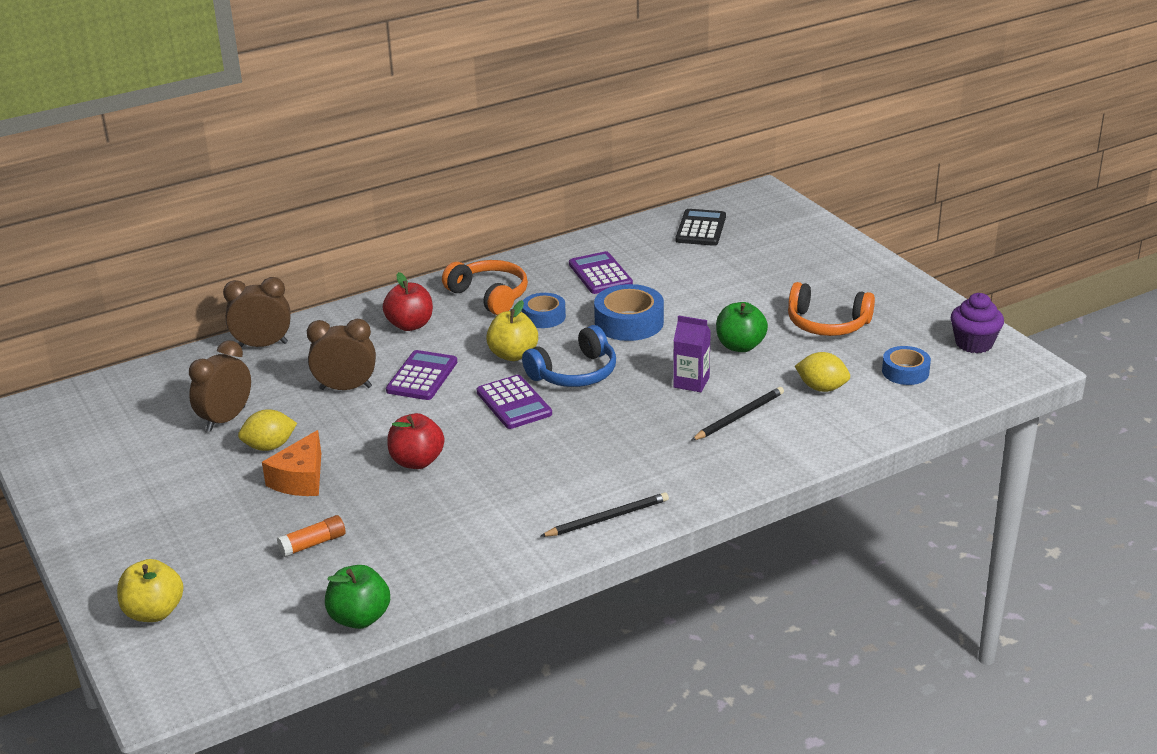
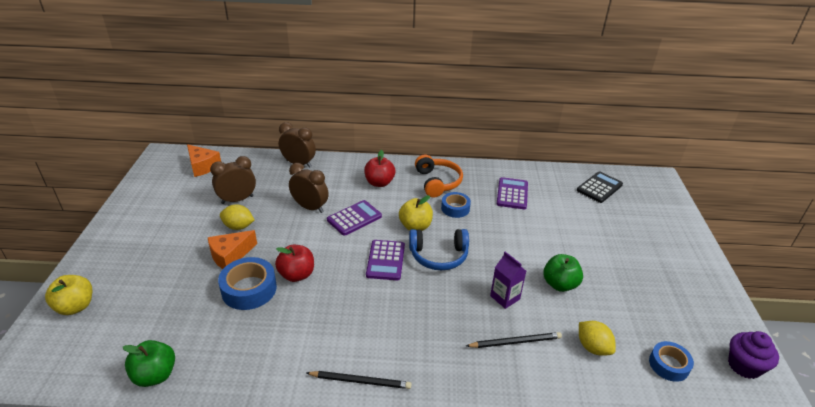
camera: 30 degrees right, 5 degrees up
(112, 402) = (202, 166): none -> orange cheese
(313, 544) = (190, 304): orange glue stick -> none
(629, 322) = (502, 234): blue tape -> blue tape (249, 289)
(827, 324) = (635, 294): orange headphones -> none

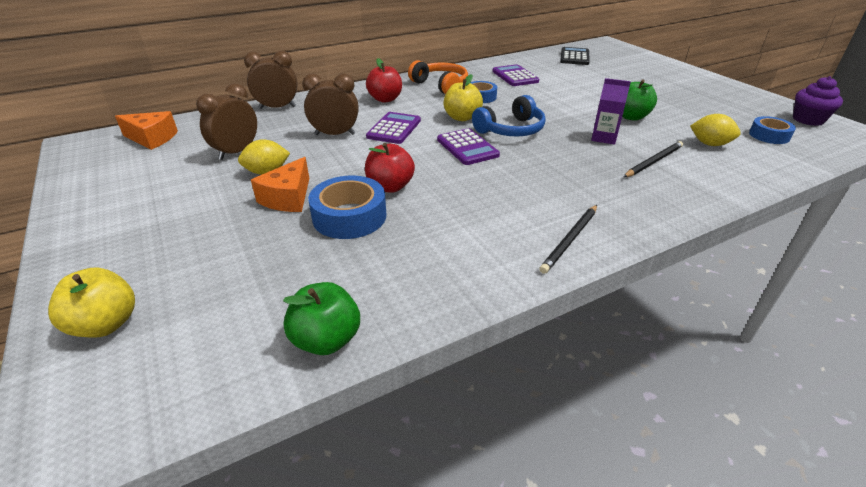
camera: 30 degrees left, 0 degrees up
(360, 381) = (570, 240): black pencil -> black pencil turned 150 degrees clockwise

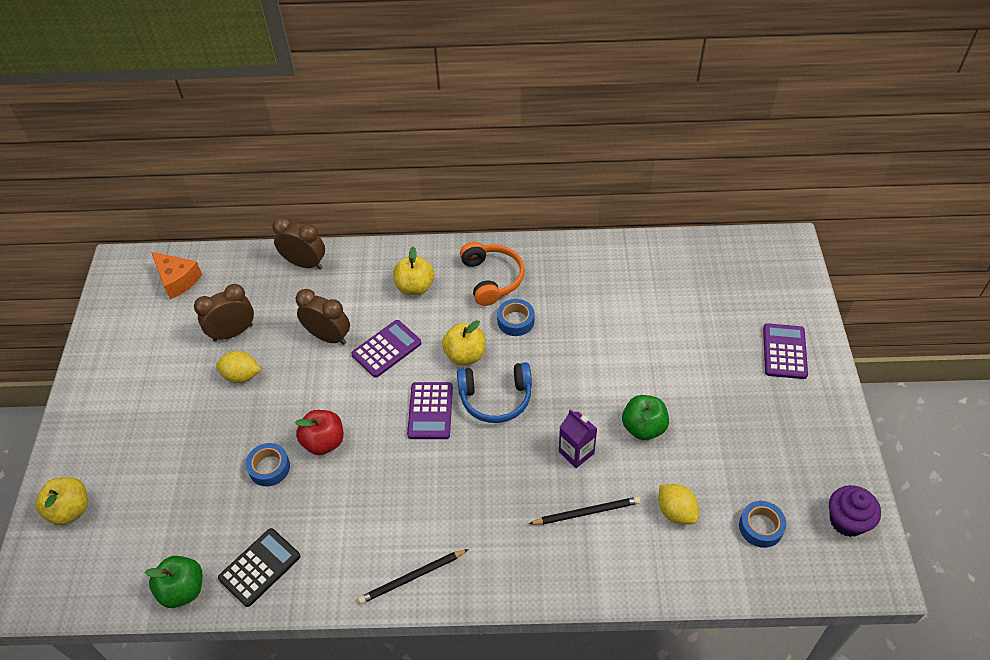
camera: 30 degrees right, 15 degrees up
(288, 198) = (239, 421): orange cheese -> none
(349, 216) = (269, 468): blue tape -> blue tape, size x0.64
(385, 99) = (415, 287): red apple -> yellow apple
(515, 76) = (590, 290): purple calculator -> purple calculator (784, 351)
(574, 57) = (707, 268): black calculator -> black calculator (260, 567)

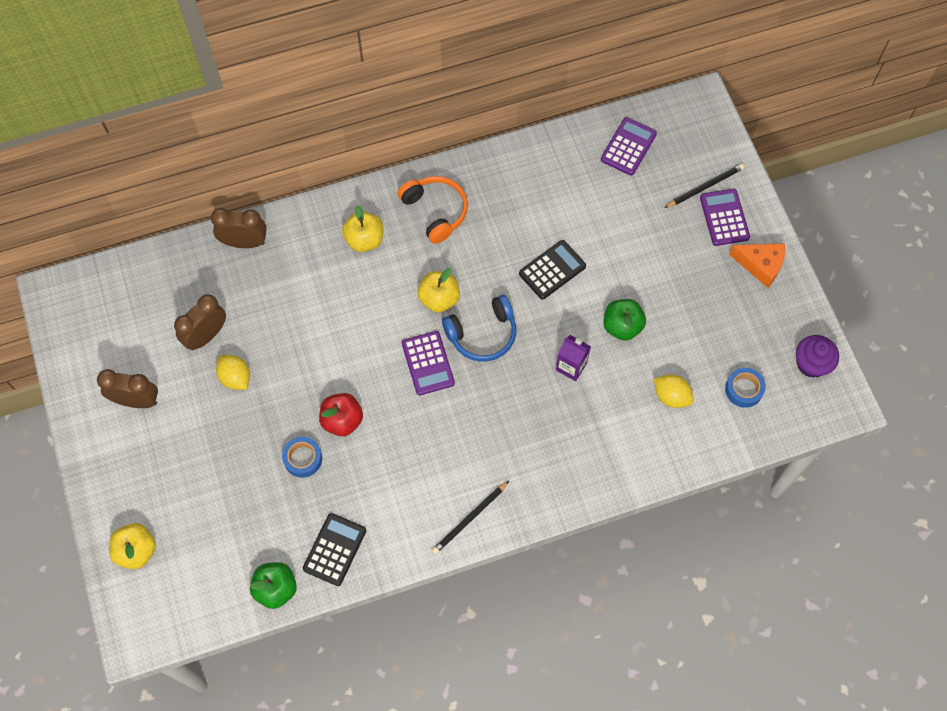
camera: 20 degrees left, 15 degrees up
(177, 280) = (122, 294): orange cheese -> orange cheese (760, 265)
(241, 376) = (235, 378): yellow lemon -> yellow lemon turned 60 degrees clockwise
(328, 337) = (302, 315): brown clock -> brown clock (136, 400)
(386, 349) = (363, 312): purple calculator -> purple calculator (628, 147)
(515, 321) = (474, 251): blue tape -> none
(587, 512) = (597, 418): black pencil -> black pencil (705, 187)
(588, 357) = (552, 270): none -> black calculator

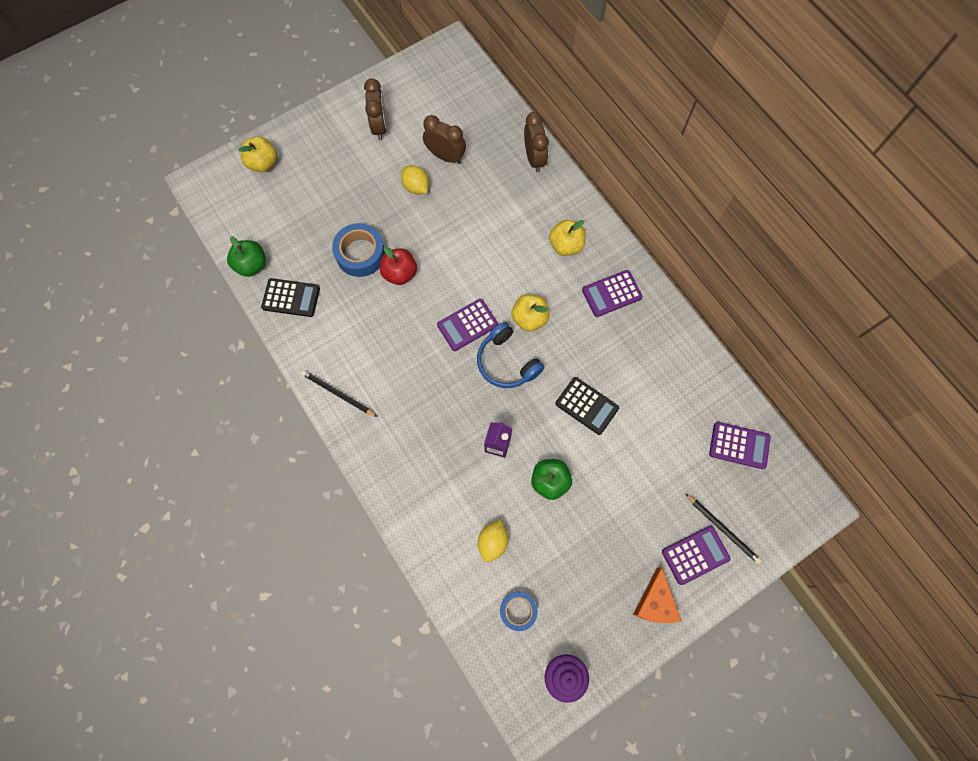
camera: 75 degrees right, 5 degrees up
(235, 378) = (416, 187): yellow lemon -> yellow lemon turned 75 degrees counterclockwise
(303, 459) = (360, 254): blue tape -> blue tape, size x1.57
(435, 211) = (611, 293): orange headphones -> purple calculator

